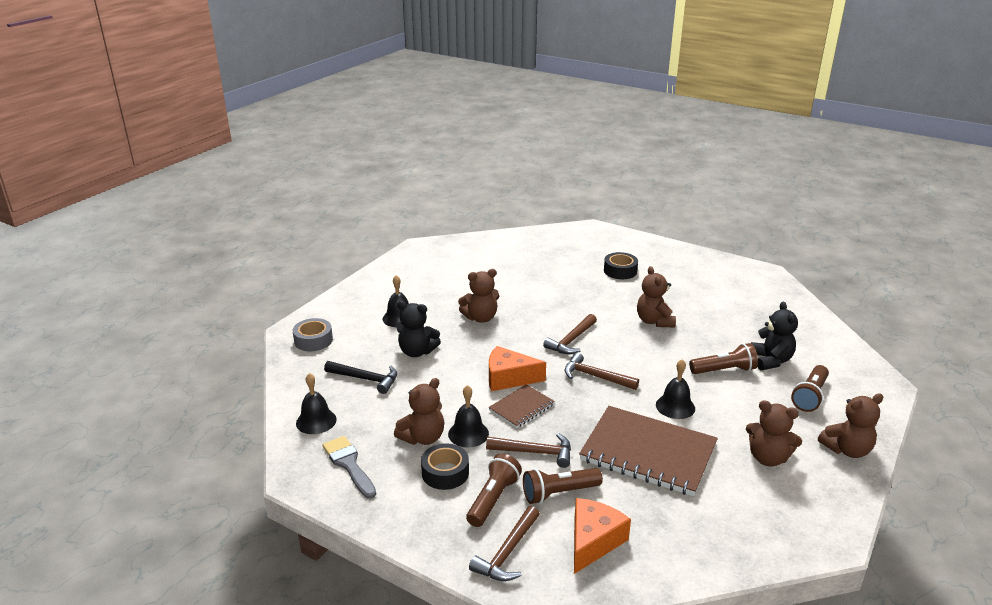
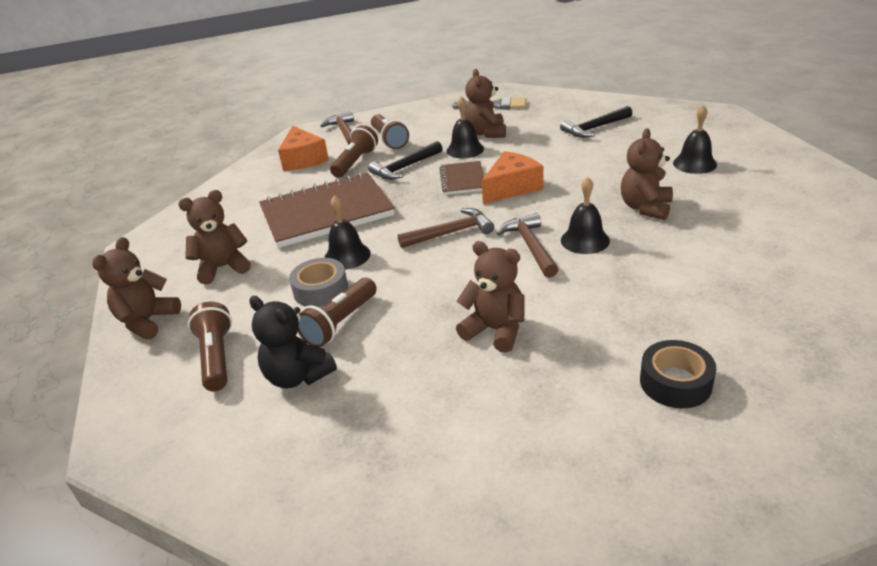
camera: 135 degrees right, 5 degrees up
(313, 340) = (690, 119): grey tape -> grey tape (321, 290)
(316, 421) = (560, 103): black bell -> black bell (585, 240)
(417, 352) = (614, 157): black teddy bear -> none
(445, 473) = (438, 132): black tape -> none
(535, 452) = (404, 168): brown hammer -> black hammer

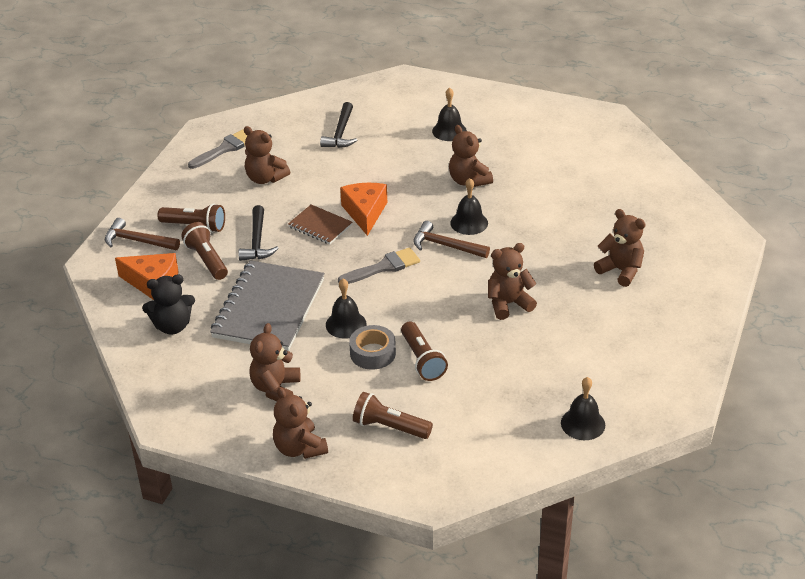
camera: 55 degrees left, 5 degrees up
(298, 376) = (454, 398): black teddy bear -> black teddy bear (172, 326)
(326, 213) = (269, 308): brown notebook -> grey notebook
(451, 233) = (383, 267): brown hammer -> grey brush
(465, 149) = (275, 201): black bell -> black bell (583, 424)
(675, 382) = (621, 270): black tape -> brown teddy bear

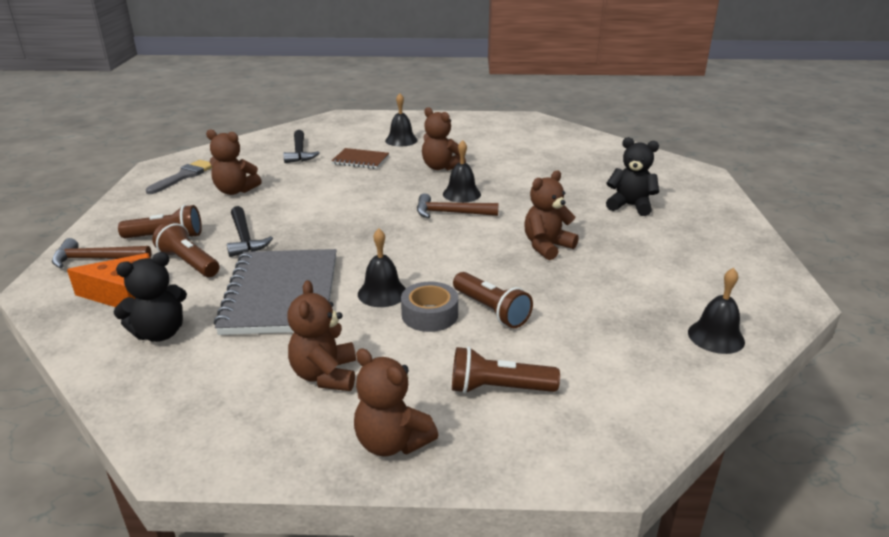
camera: 20 degrees left, 10 degrees down
(320, 226) = (310, 217): brown notebook -> brown notebook (360, 160)
(365, 213) = (353, 201): orange cheese -> none
(383, 267) = (396, 238): grey brush -> none
(621, 270) = (630, 206): brown teddy bear -> black teddy bear

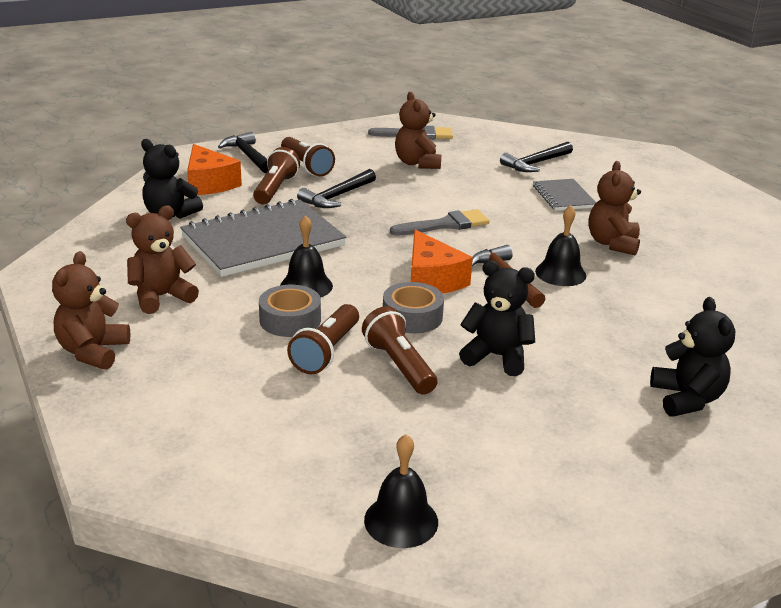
camera: 60 degrees right, 0 degrees up
(96, 259) = (248, 156): brown hammer -> black hammer
(350, 210) = (445, 225): none -> grey brush
(360, 160) = (563, 197): brown notebook -> grey notebook
(401, 140) = (649, 202): black bell -> none
(425, 239) = (431, 280): none -> orange cheese
(471, 261) = (412, 317): none -> grey tape
(498, 388) = (197, 386): brown flashlight -> brown flashlight (399, 365)
(547, 246) = (497, 356): brown teddy bear -> black teddy bear

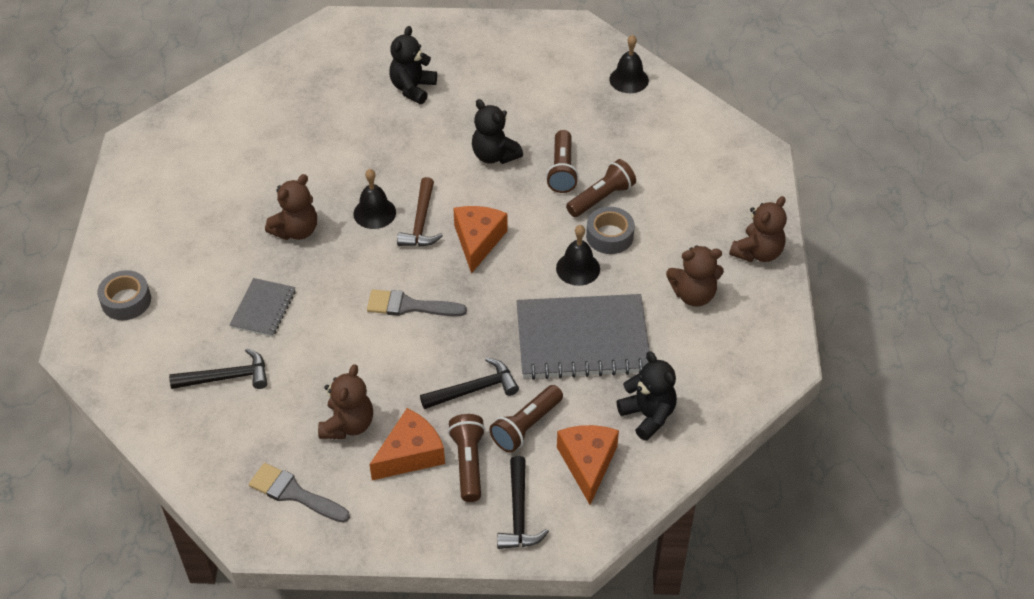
camera: 150 degrees left, 20 degrees up
(354, 161) = (410, 454): none -> orange cheese
(412, 317) = (522, 208): grey tape -> grey tape (126, 301)

